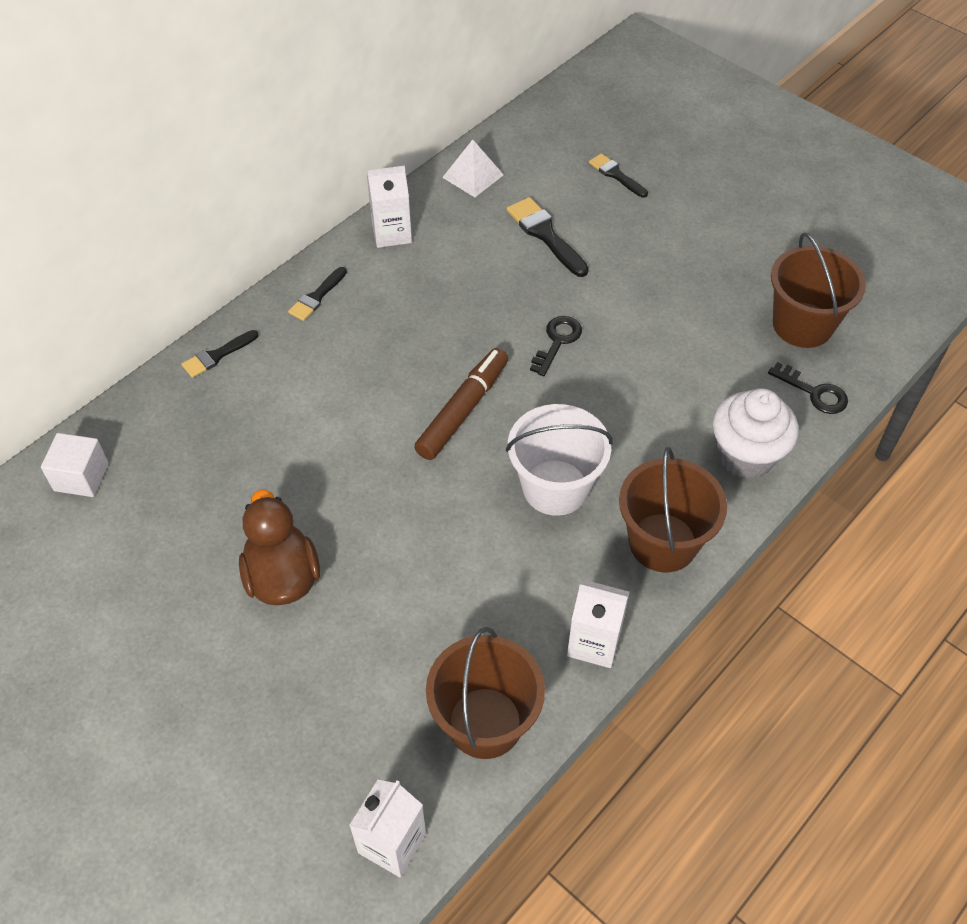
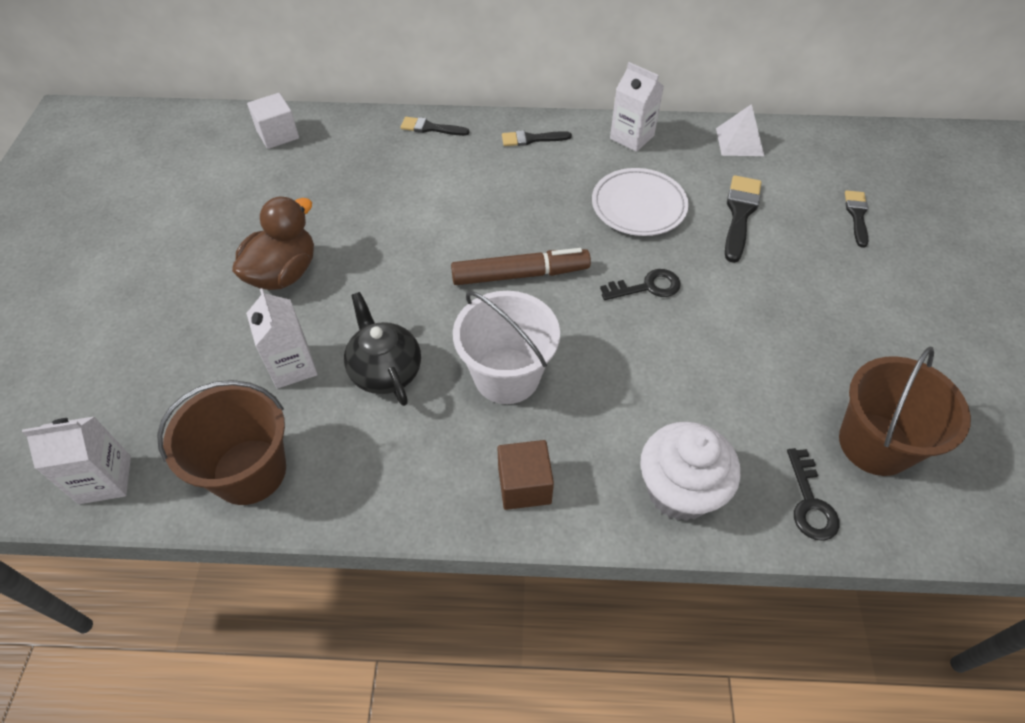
camera: 50 degrees right, 0 degrees up
(472, 286) = (638, 206): none -> white plate
(472, 565) = (385, 371): none -> black teapot
(594, 642) = (381, 498): white carton -> white carton (292, 366)
(663, 542) = (524, 485): brown bucket -> brown cube

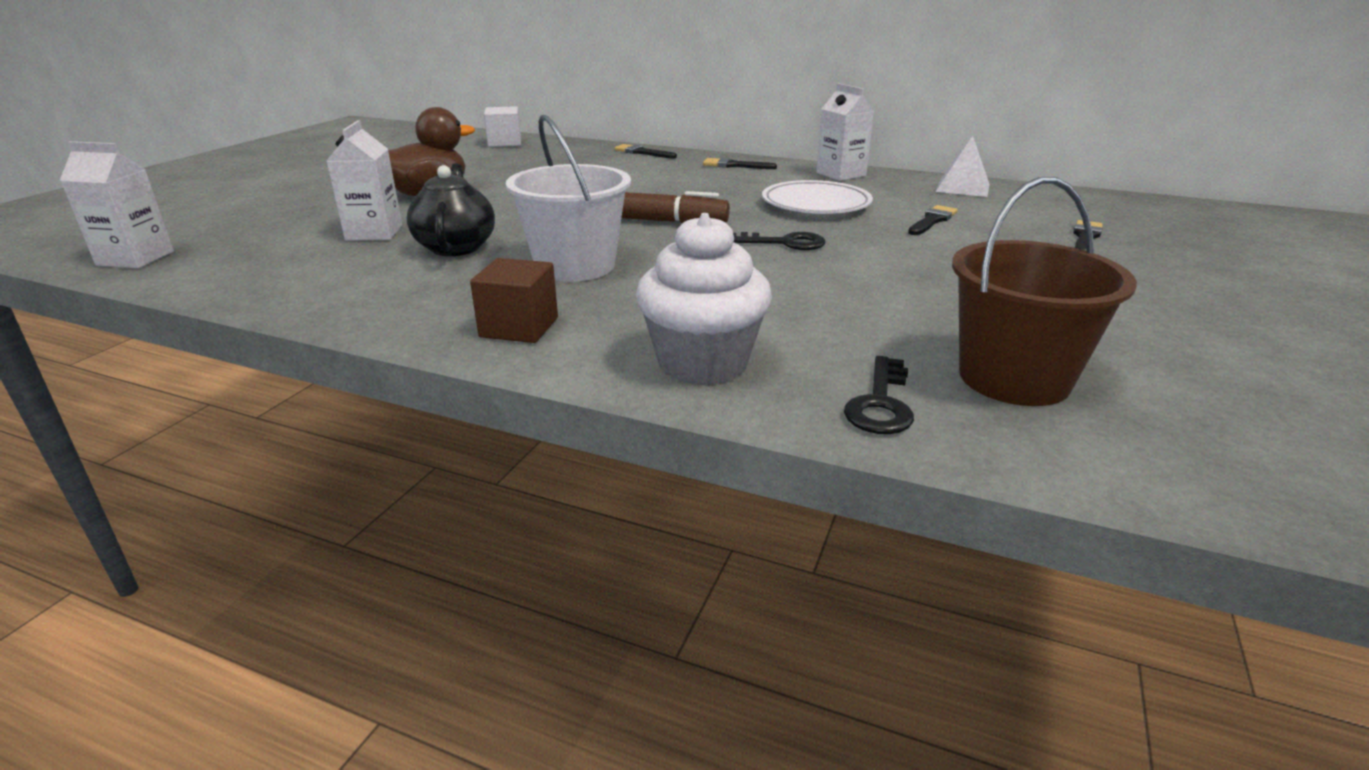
camera: 20 degrees right, 25 degrees down
(249, 471) = (260, 274): brown bucket -> none
(740, 214) = (932, 220): black brush -> black brush, size x0.65

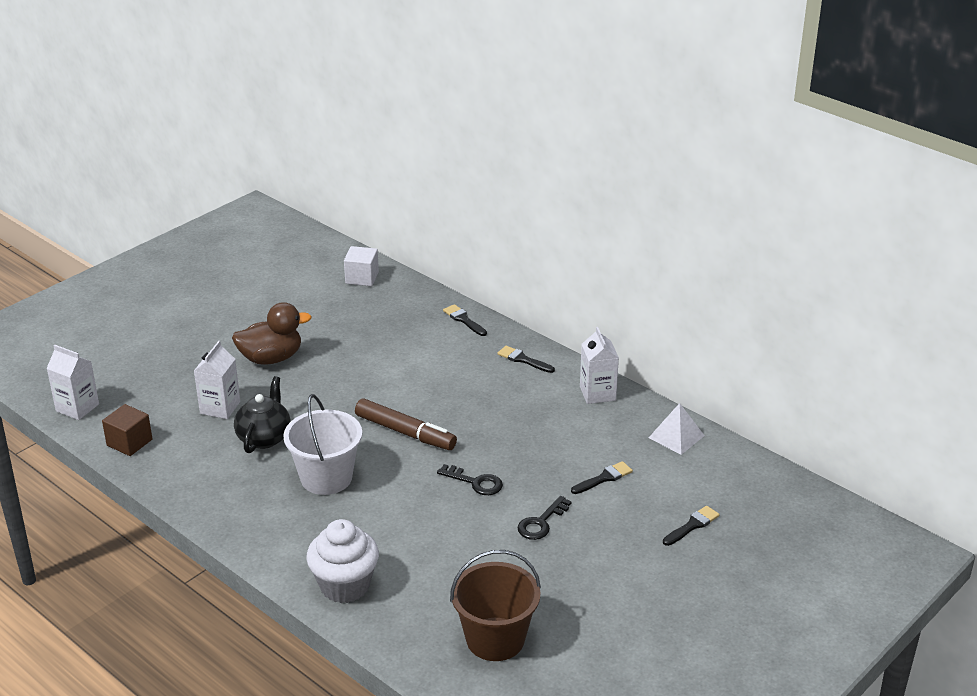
camera: 20 degrees right, 5 degrees up
(519, 327) = (267, 531): brown cube -> brown cube (129, 442)
(816, 204) = (538, 436): white plate -> none
(880, 403) = (411, 637): black key -> black key (541, 522)

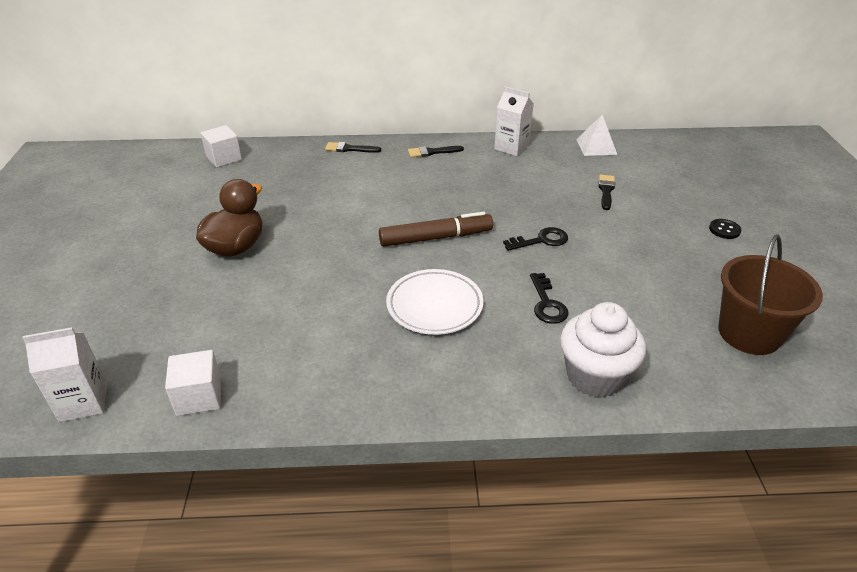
camera: 45 degrees left, 5 degrees up
(129, 442) = (199, 397): brown cube -> white cube
(220, 407) = (249, 310): white carton -> none
(264, 437) = (330, 309): black teapot -> none
(326, 478) = (434, 306): white bucket -> white plate
(541, 522) = (625, 239): black key -> black key (547, 303)
(637, 570) = (724, 230): none -> black button
(692, 525) = (697, 187): black brush -> none

